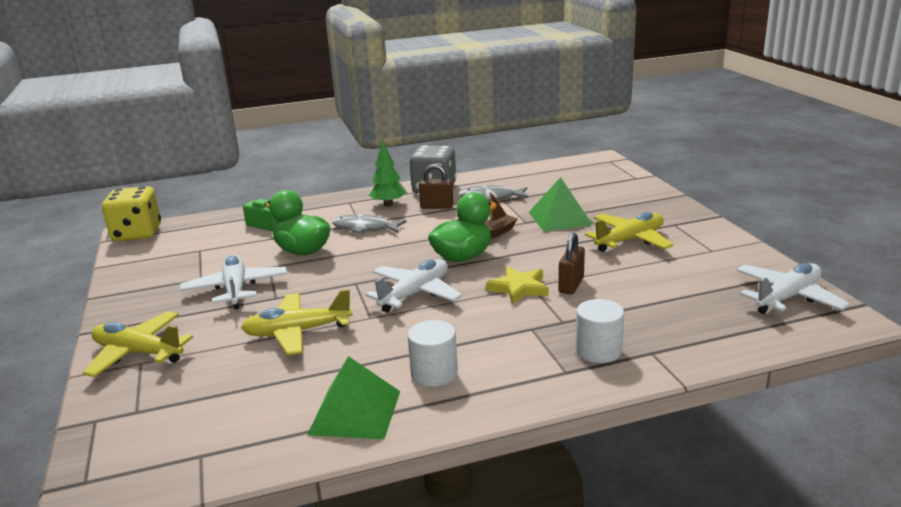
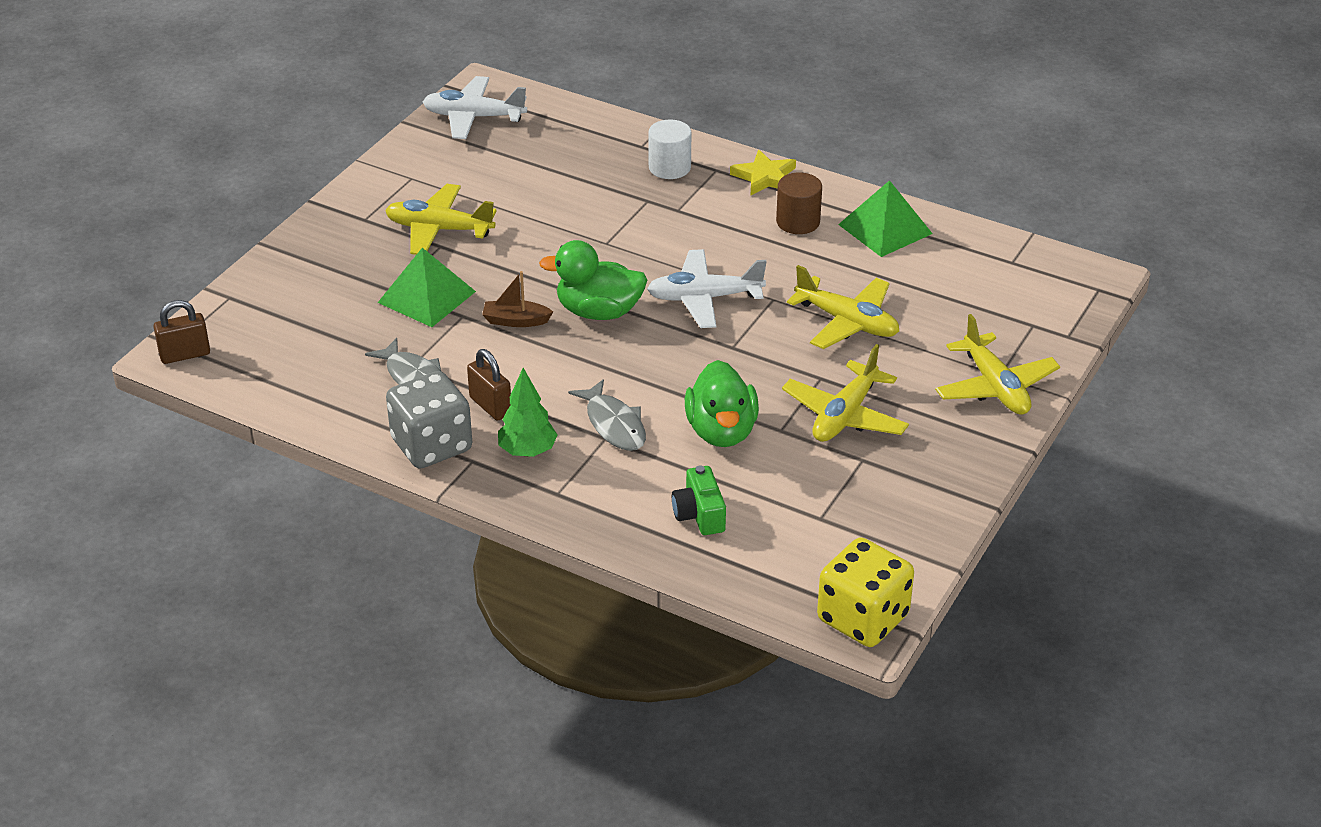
camera: 135 degrees left, 15 degrees up
(236, 289) = (845, 415): white plane -> yellow plane
(434, 373) = (798, 222): white cylinder -> brown cylinder
(519, 288) = (620, 247): yellow star -> yellow star (765, 177)
(571, 285) = (579, 223): brown padlock -> brown padlock (185, 355)

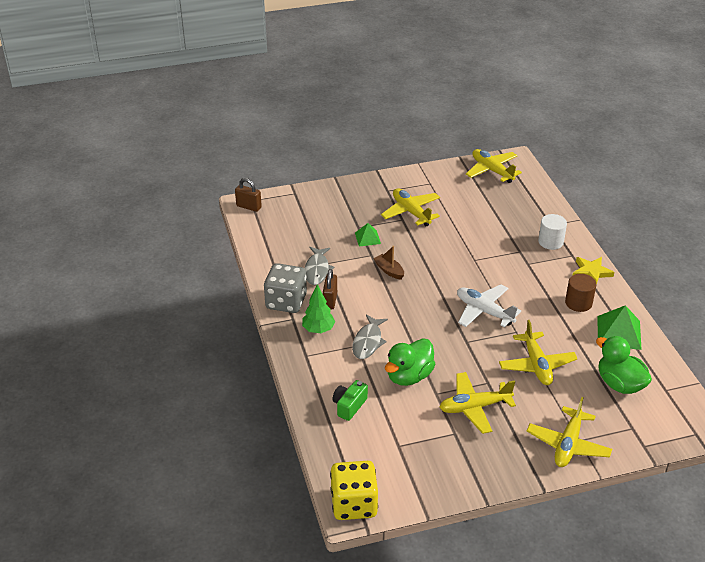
camera: 45 degrees right, 0 degrees up
(426, 296) = (367, 238): green pyramid -> green pyramid, size x0.59
(473, 117) = (492, 170): white plane -> yellow plane
(599, 312) = (429, 288): green duck -> green duck (619, 384)

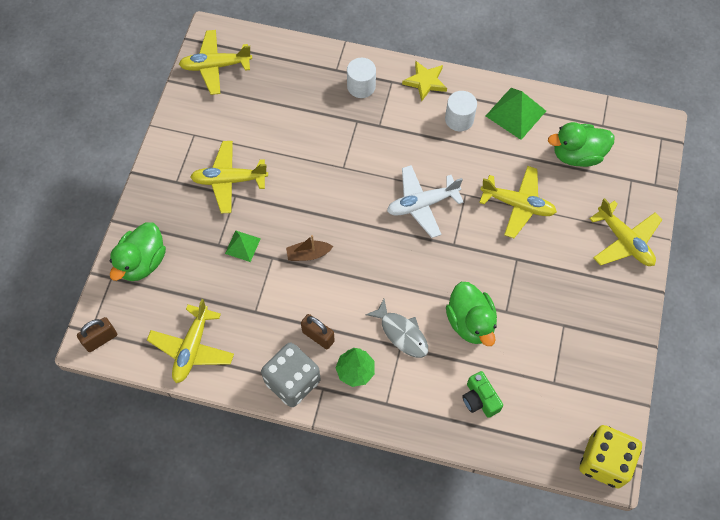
camera: 60 degrees left, 25 degrees up
(316, 201) = (142, 262): none -> green duck
(317, 270) = (261, 323): grey fish -> none
(474, 407) = (541, 289): yellow plane -> yellow plane (192, 348)
(578, 303) = (459, 119): brown cylinder -> white cylinder

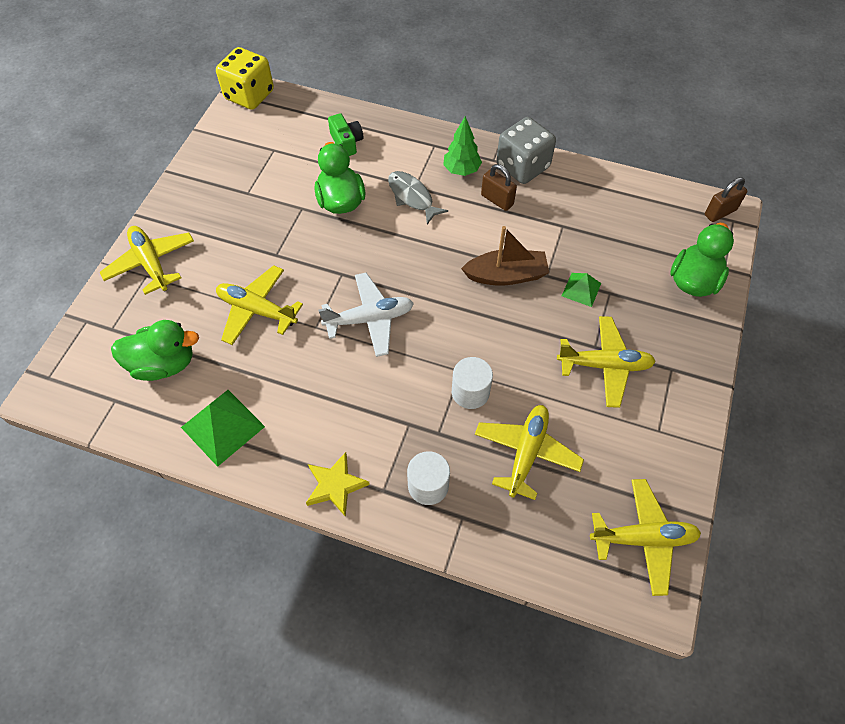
camera: 175 degrees left, 5 degrees down
(192, 348) = (624, 199): yellow plane -> yellow plane (526, 453)
(308, 254) = (506, 275): brown boat -> brown boat, size x1.62
(459, 119) = (300, 424): white cylinder -> white cylinder (470, 392)

